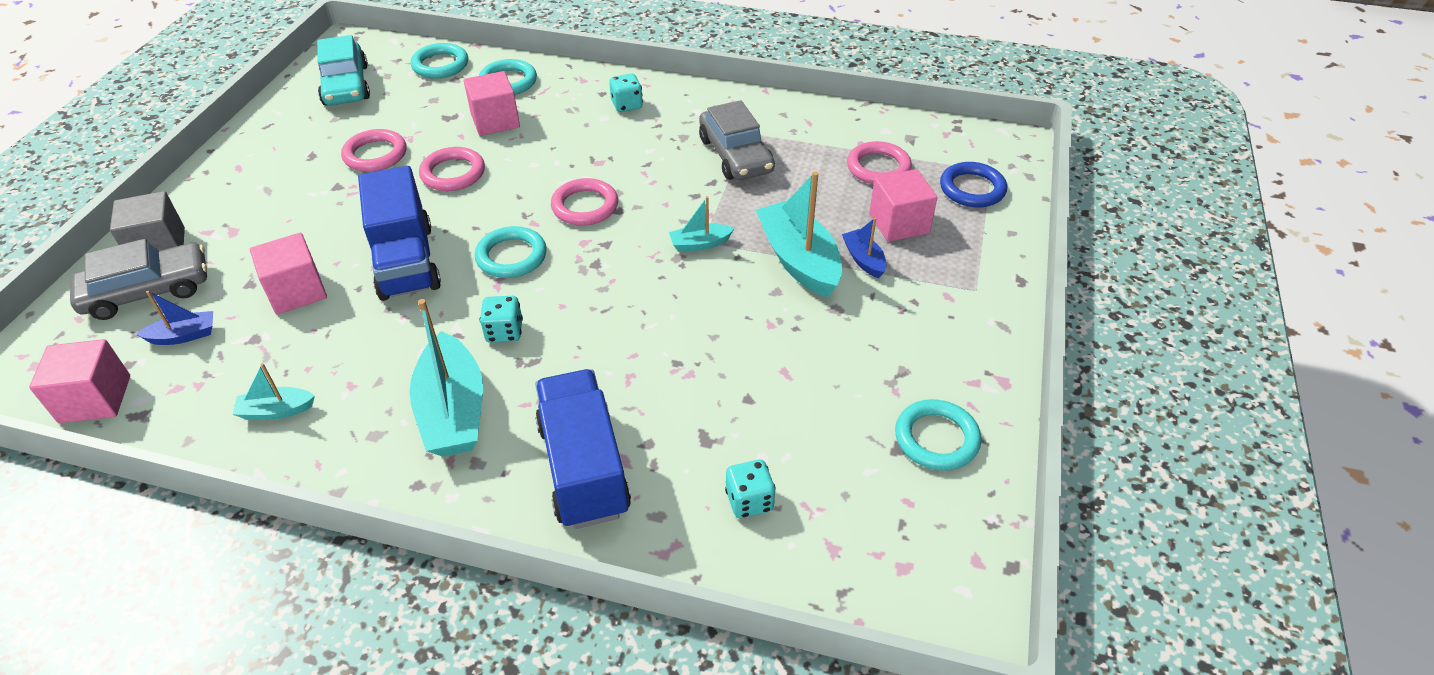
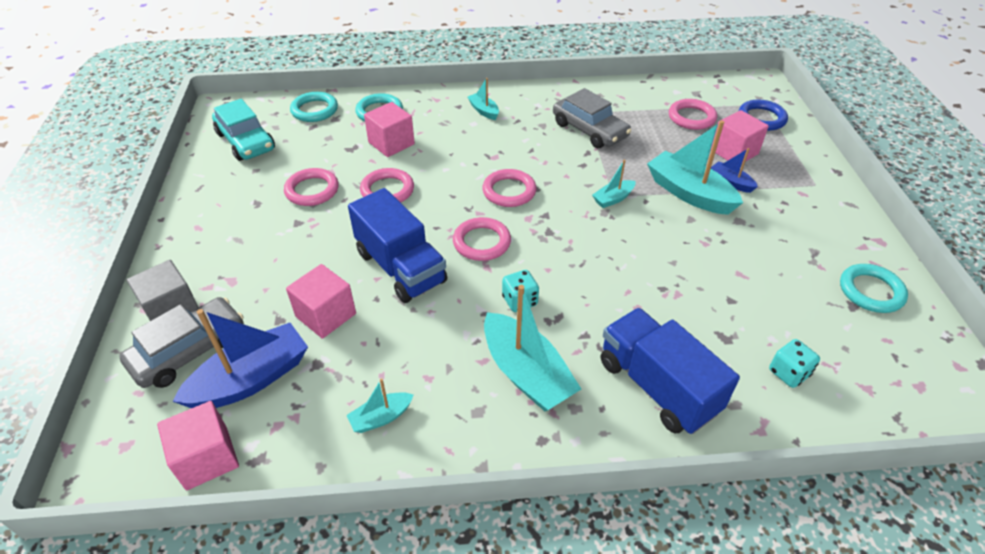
camera: 20 degrees left, 0 degrees up
(184, 336) = (251, 379): blue boat -> blue boat, size x1.99
(511, 256) = (481, 242): turquoise ring -> pink ring
(627, 105) = (484, 111): turquoise dice -> turquoise boat

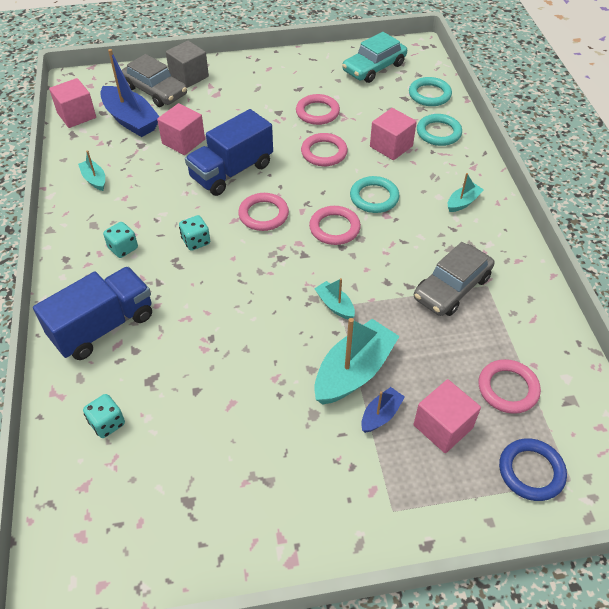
camera: 85 degrees right, 5 degrees up
(526, 373) = (123, 248): turquoise boat -> turquoise dice
(871, 291) = (207, 525): turquoise ring -> turquoise ring (374, 197)

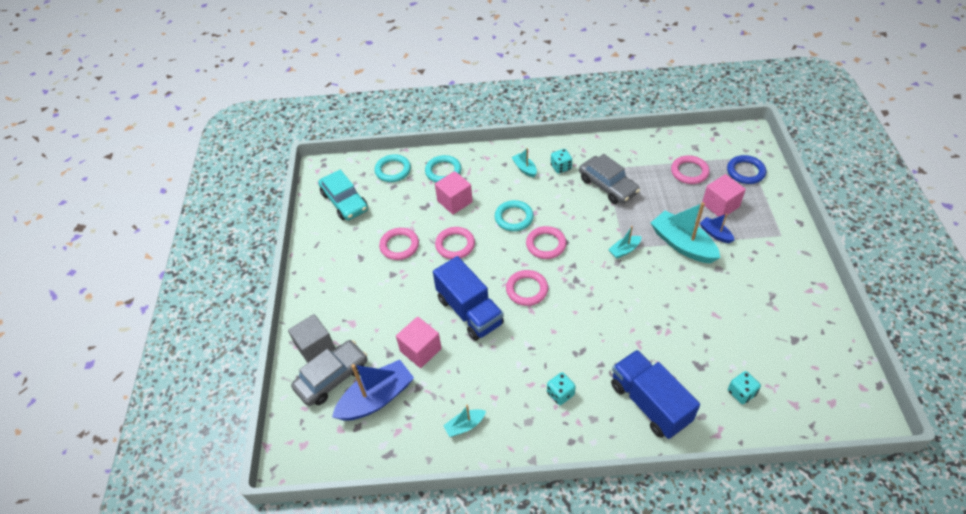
camera: 80 degrees left, 0 degrees up
(76, 115) = (356, 453): pink cube -> none
(196, 241) = (555, 338): turquoise dice -> turquoise dice (561, 167)

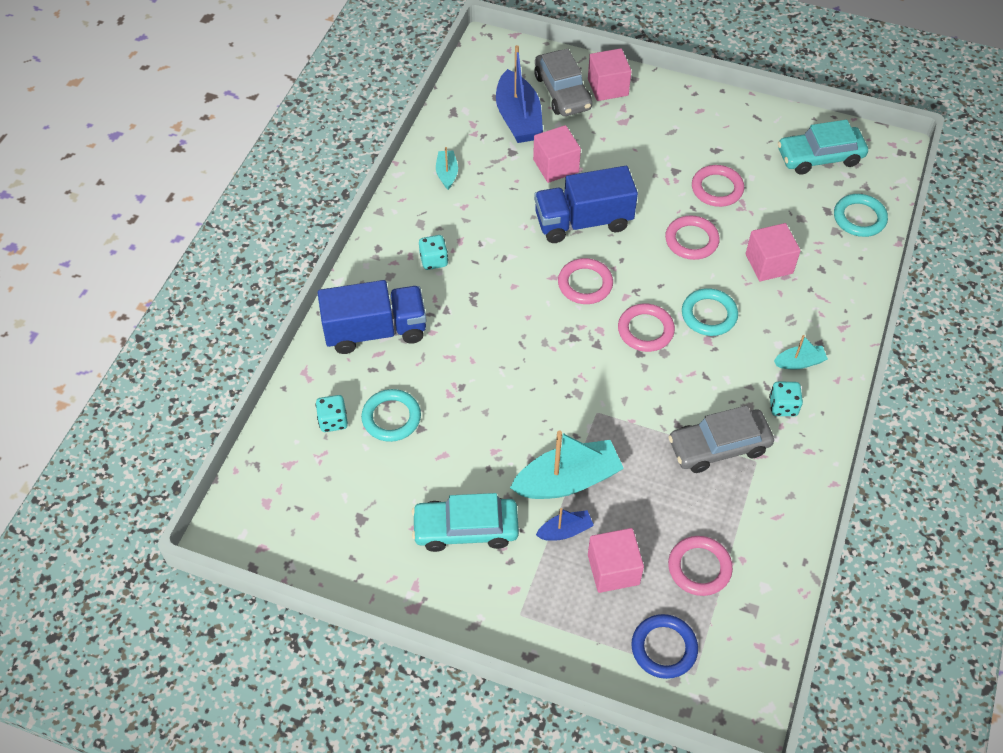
camera: 110 degrees right, 5 degrees up
(315, 347) = (608, 87): grey cube -> pink cube
(443, 171) = (834, 270): turquoise ring -> turquoise ring (391, 418)
(624, 250) = (592, 409): turquoise boat -> none
(754, 281) = (466, 529): none -> turquoise car

